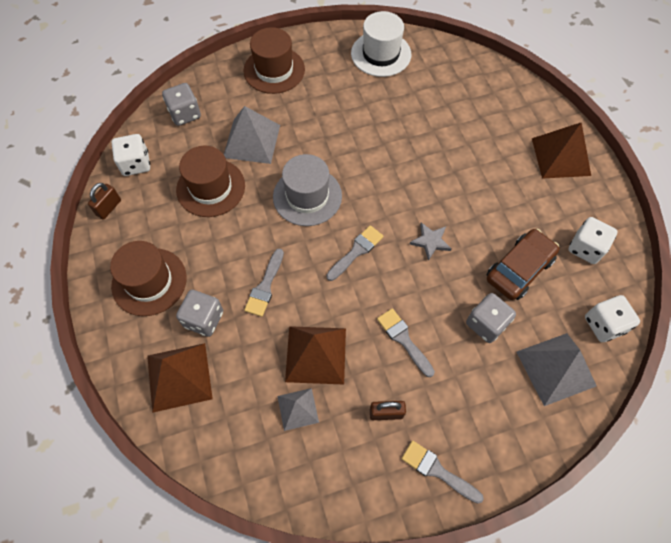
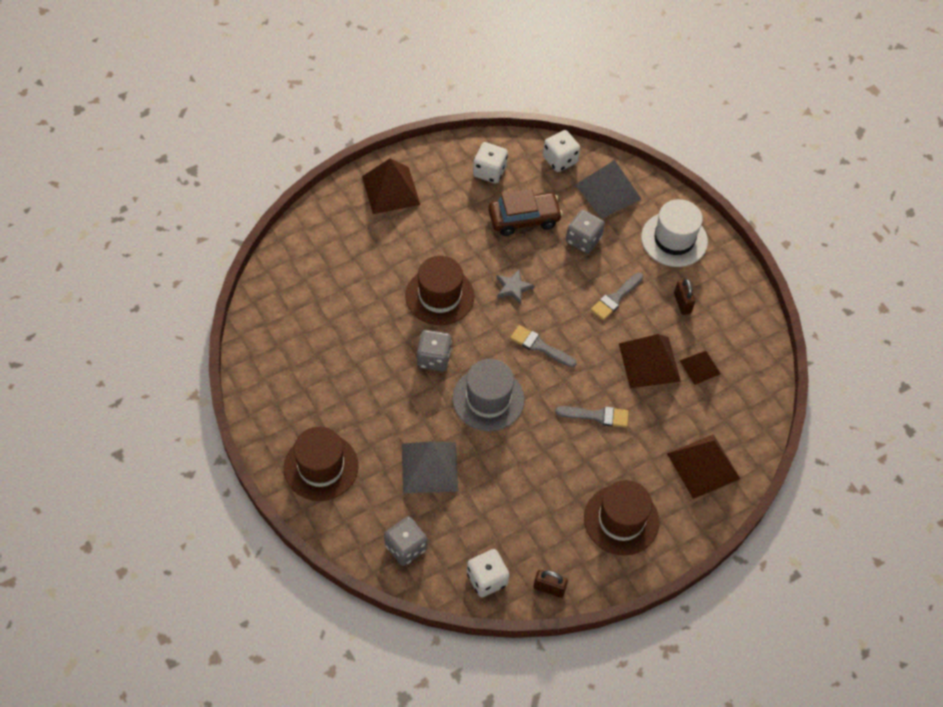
camera: 105 degrees left, 5 degrees down
(204, 319) = (644, 460): grey dice -> grey dice (434, 358)
(211, 188) = (499, 492): brown hat -> brown hat (440, 296)
(298, 409) = (700, 367): grey pyramid -> brown pyramid
(381, 54) = (277, 359): white hat -> white hat (674, 239)
(437, 470) = (714, 264): grey brush -> none
(519, 269) = (524, 219): brown car -> brown car turned 135 degrees clockwise

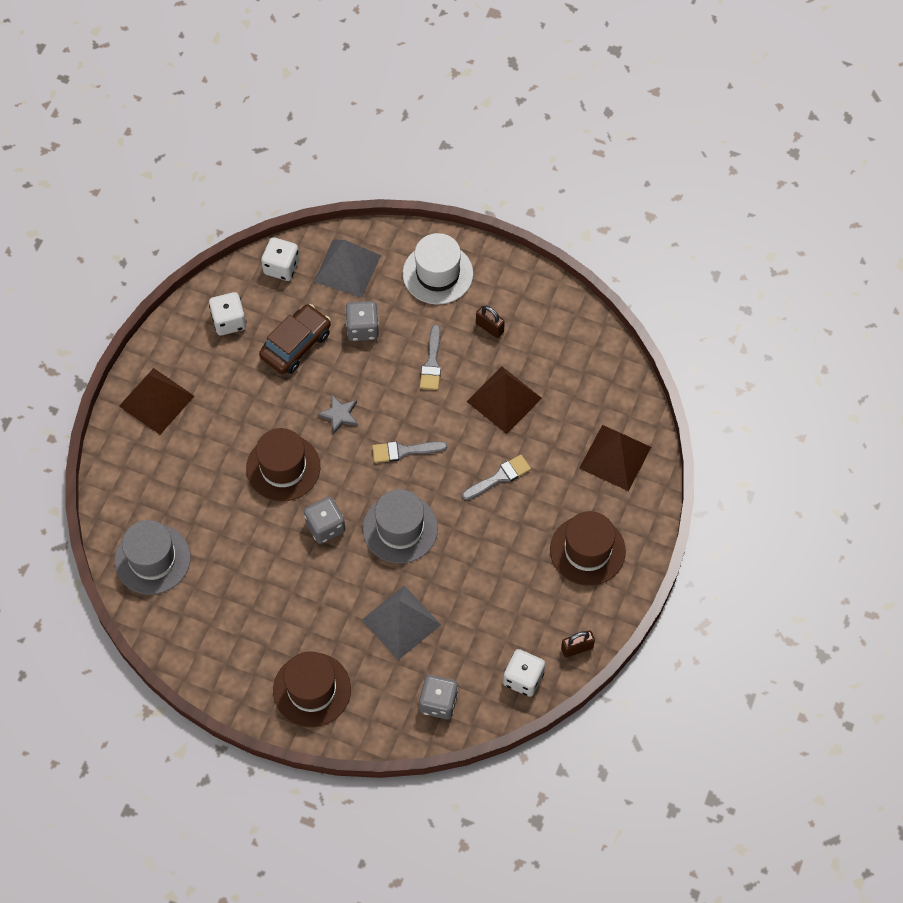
camera: 35 degrees left, 5 degrees up
(292, 293) = (152, 559): none -> grey hat
(700, 367) = (547, 374): brown pyramid -> none

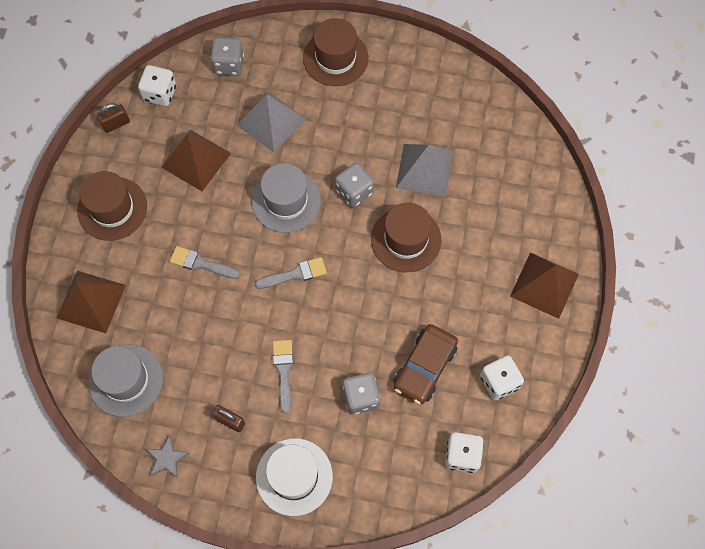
camera: 170 degrees right, 5 degrees up
(152, 559) = (499, 139): grey hat -> grey hat (126, 380)
(339, 415) = (364, 300): grey star -> grey star (167, 458)
(347, 268) = (392, 466): grey pyramid -> grey pyramid (424, 169)
(499, 477) = (201, 263): grey brush -> grey brush turned 60 degrees clockwise
(504, 399) = (206, 343): brown pyramid -> brown pyramid (196, 160)

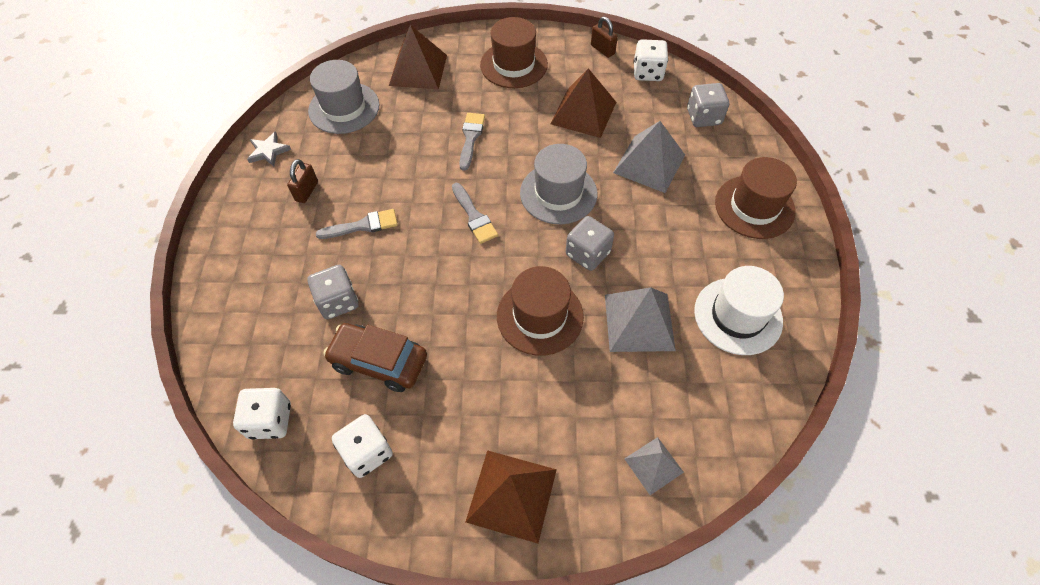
camera: 80 degrees right, 10 degrees down
(294, 476) = (248, 255): white hat -> white hat (738, 316)
(536, 189) = (653, 465): none -> grey pyramid

